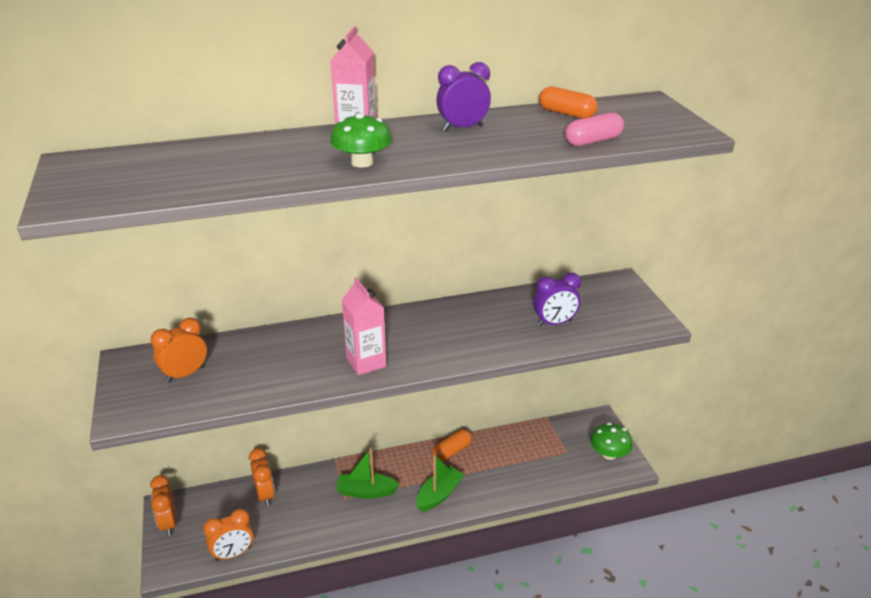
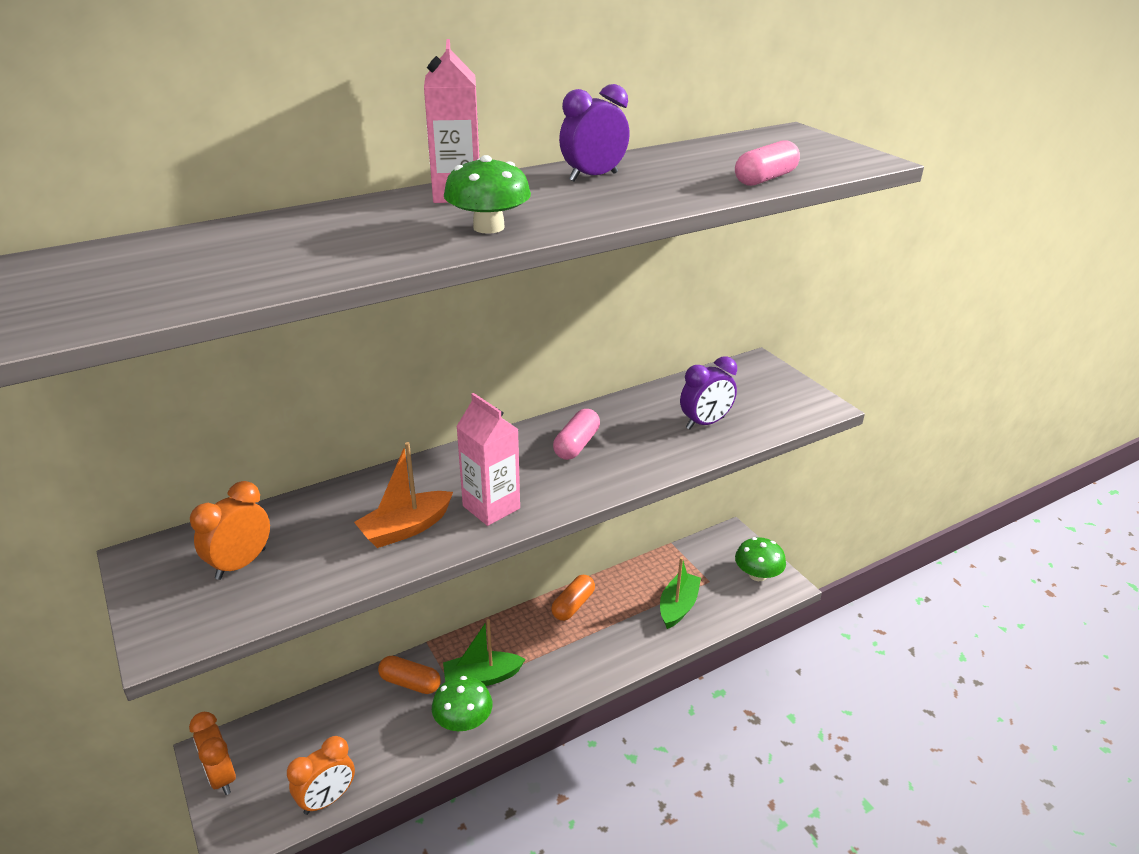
camera: 15 degrees left, 0 degrees up
(265, 495) = (348, 708): orange clock -> none
(301, 368) = (406, 528): none -> orange boat
(343, 520) = (463, 721): none -> green mushroom
(439, 495) = (575, 663): green boat -> green boat (678, 606)
(447, 326) = (576, 445): none -> pink capsule
(566, 113) = (709, 152): orange capsule -> orange capsule (410, 683)

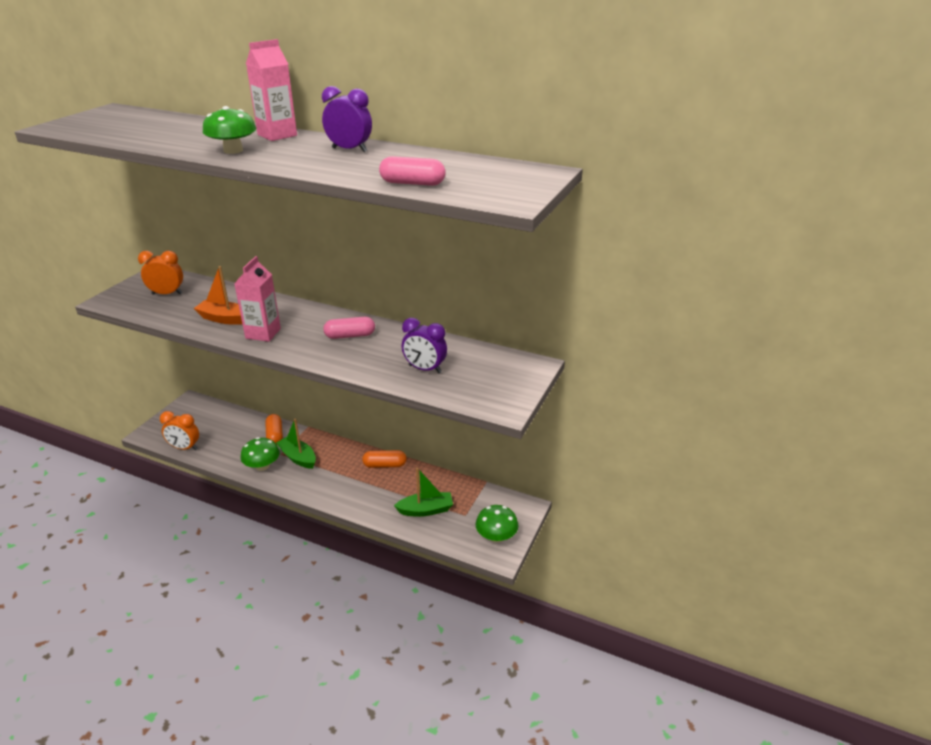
camera: 55 degrees right, 0 degrees up
(221, 777) = (178, 411): orange clock -> none

